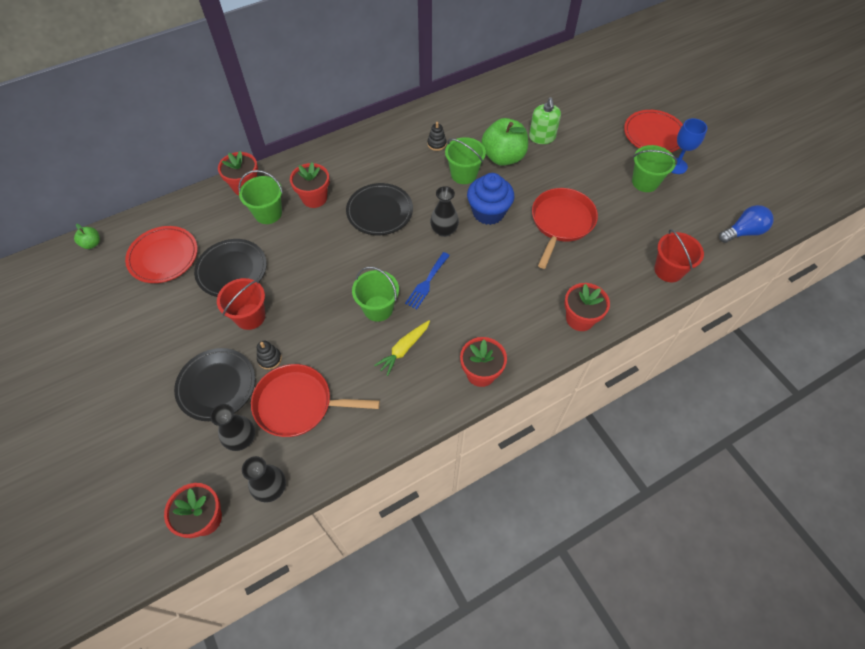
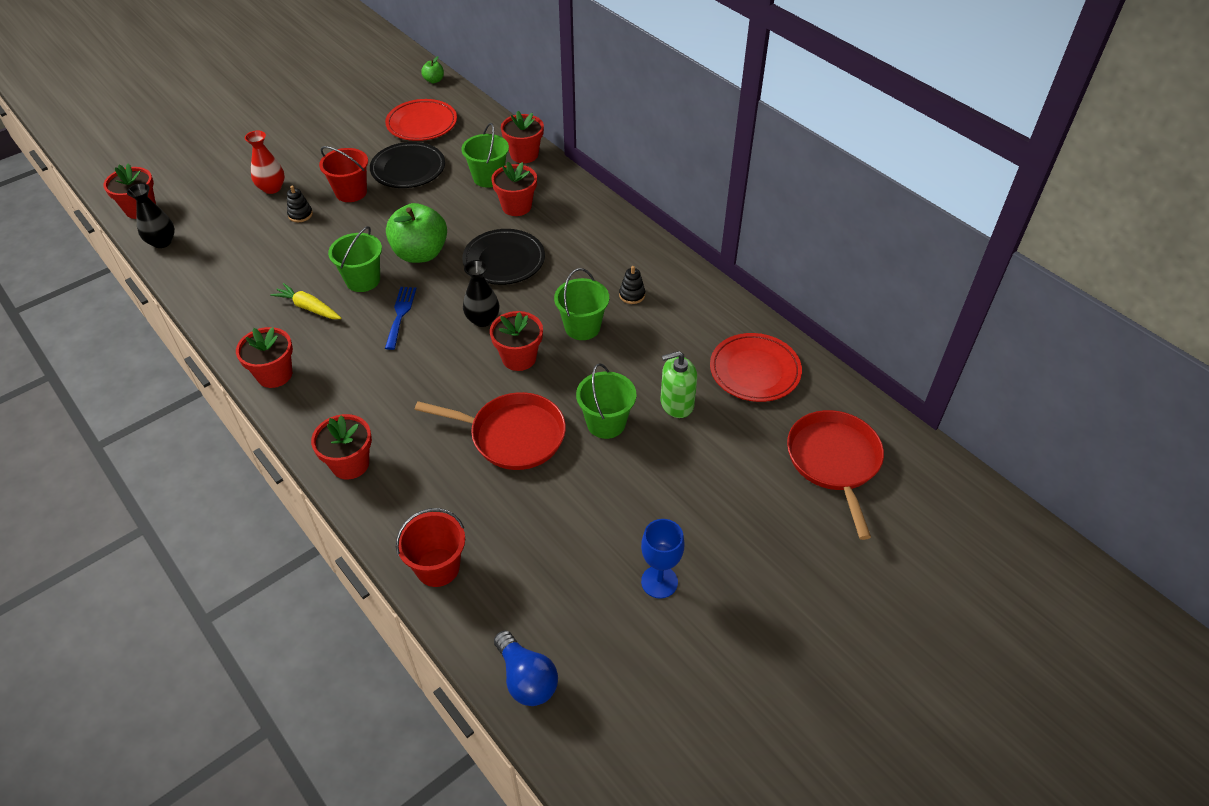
camera: 80 degrees right, 10 degrees down
(217, 386) = (272, 188): black plate -> red vase
(241, 439) = (214, 214): black vase -> none
(298, 404) = (247, 242): red pan -> red pan (834, 461)
(427, 283) = (400, 314): blue fork -> blue fork turned 75 degrees clockwise
(488, 212) = (519, 358): blue cupcake -> red flower pot
(503, 157) = (624, 364): green apple -> green apple (420, 253)
(645, 182) = (612, 536): green bucket -> green bucket (606, 423)
(653, 135) = (725, 549): red plate -> red plate (754, 371)

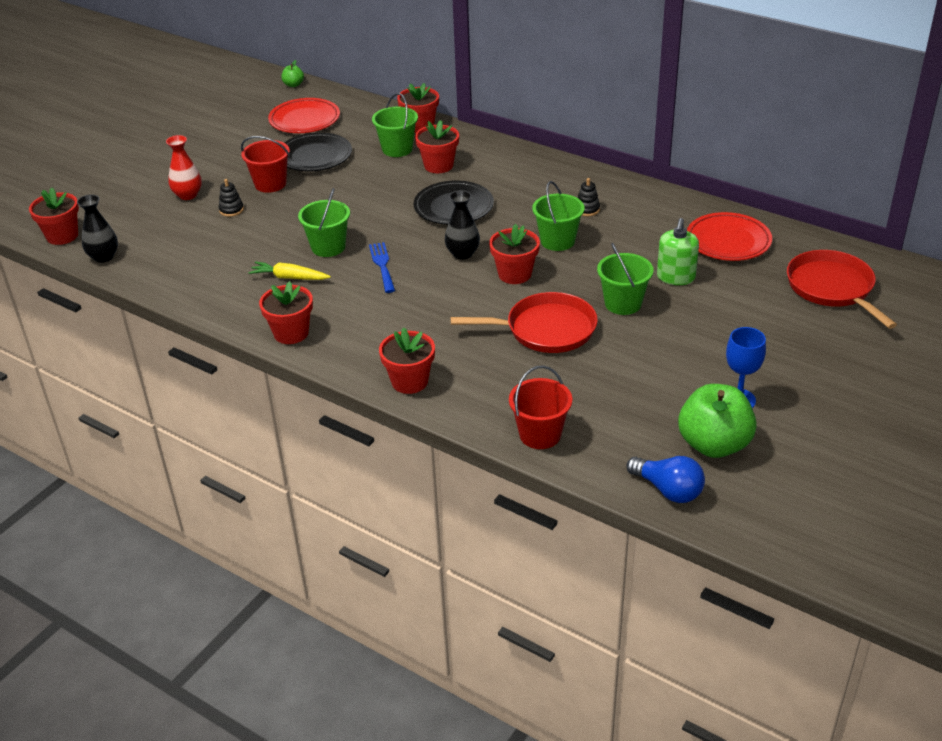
camera: 15 degrees left, 10 degrees down
(420, 253) = (370, 217): green apple -> green apple (714, 445)
(676, 403) = (675, 277): green soap dispenser -> green soap dispenser turned 45 degrees counterclockwise

